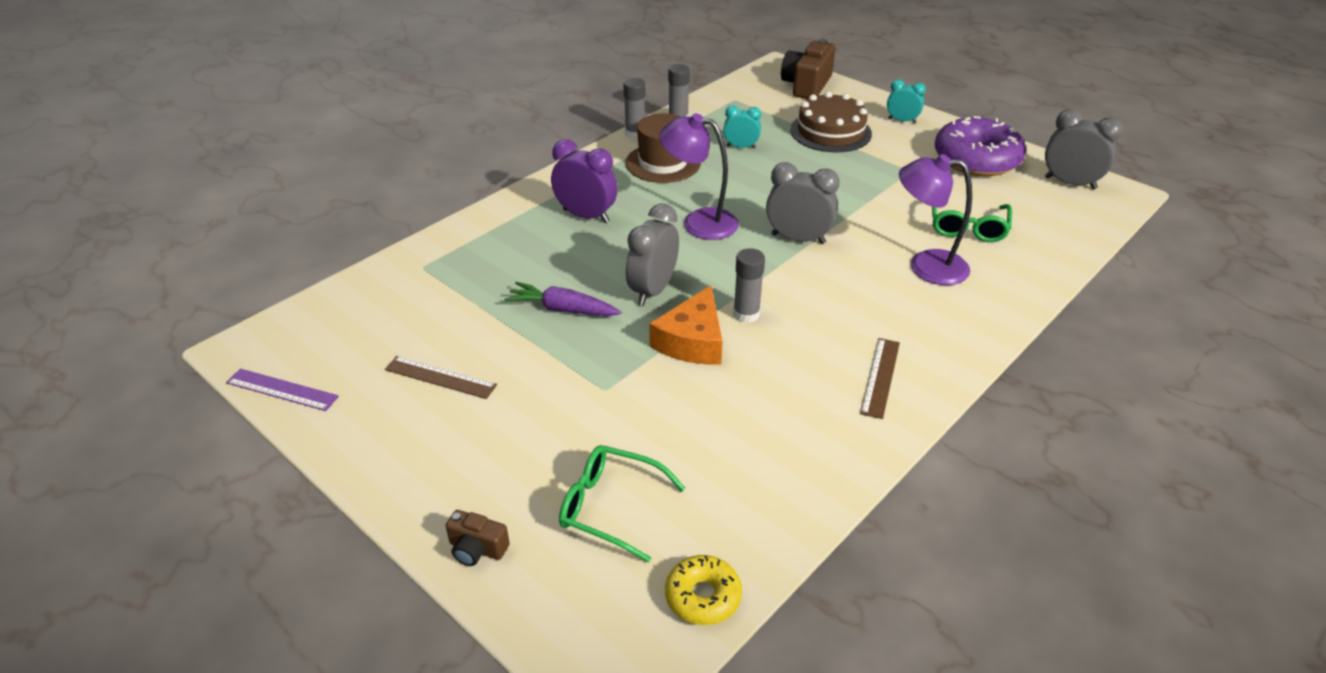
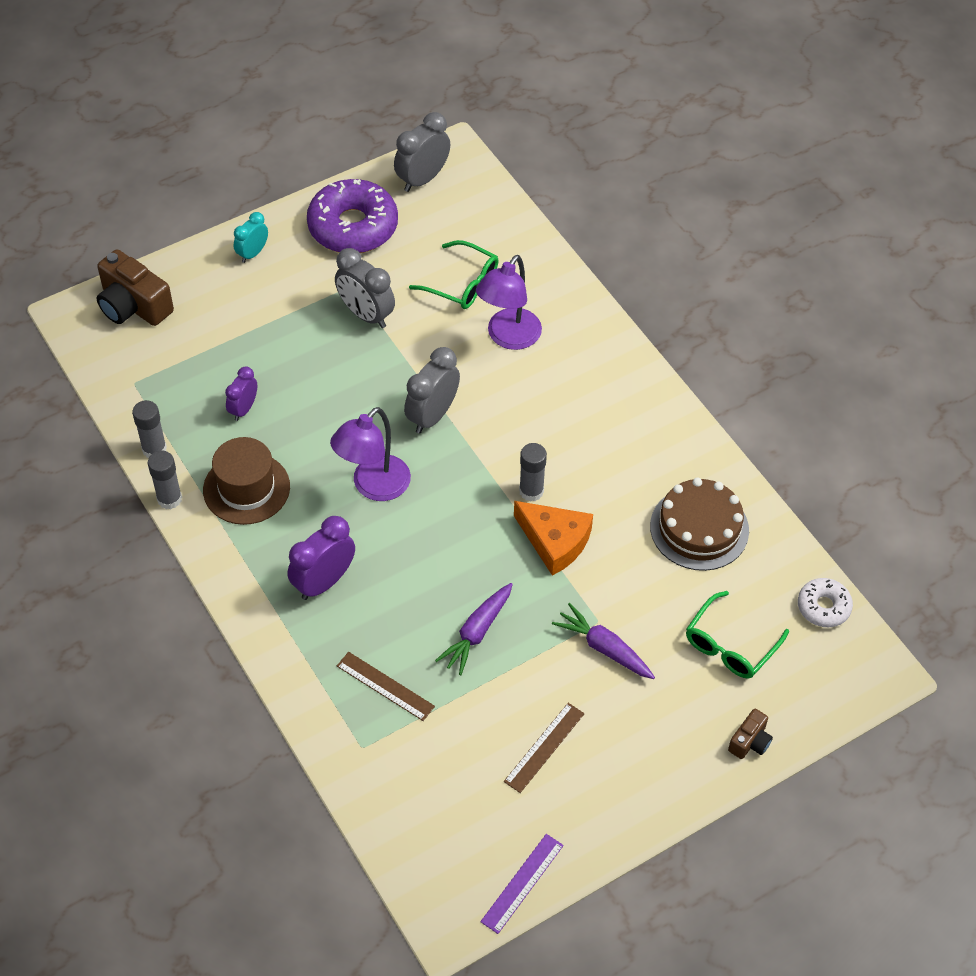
camera: 75 degrees left, 15 degrees up
(573, 399) = (603, 648): none -> purple carrot
(652, 290) = (472, 553): grey clock -> grey clock (366, 315)
(703, 596) = (823, 607): yellow donut -> white donut
(741, 147) = (243, 409): turquoise clock -> purple clock
(830, 132) = (247, 321): brown cake -> brown cake (699, 528)
(880, 377) = (639, 426): brown ruler -> brown ruler (385, 686)

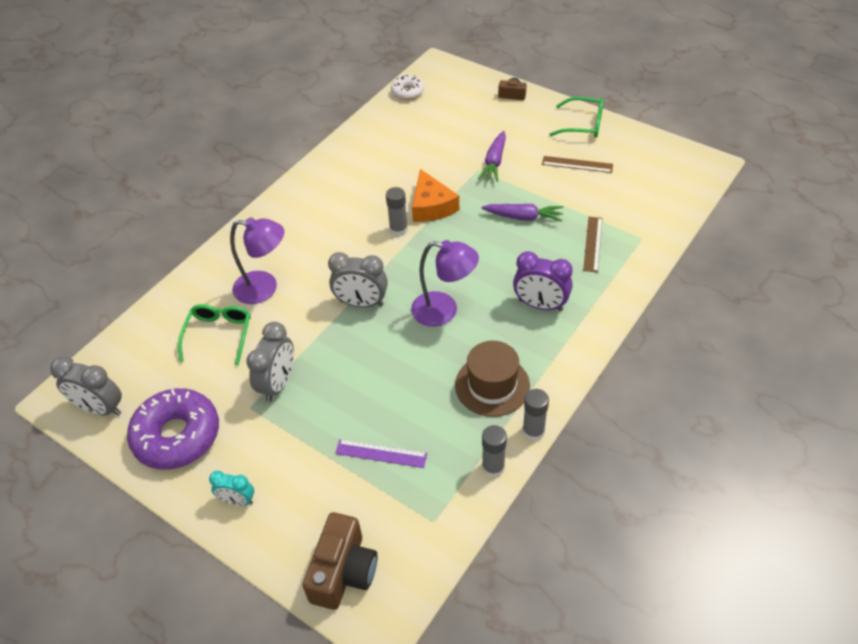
camera: 110 degrees left, 5 degrees down
(243, 409) = (417, 423): purple clock -> none
(522, 883) = (663, 146): purple ruler -> purple ruler (381, 453)
(555, 541) = (431, 206): orange cheese -> orange cheese turned 150 degrees clockwise
(699, 528) = (382, 150): brown cake -> none
(730, 645) = (456, 117): green glasses -> green glasses (583, 125)

